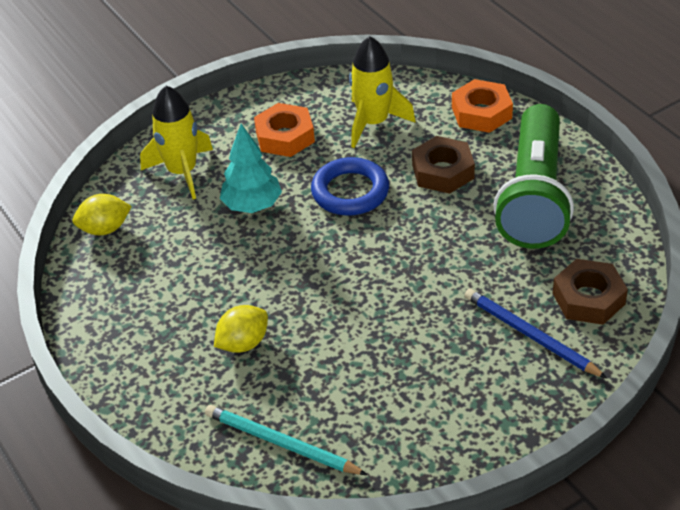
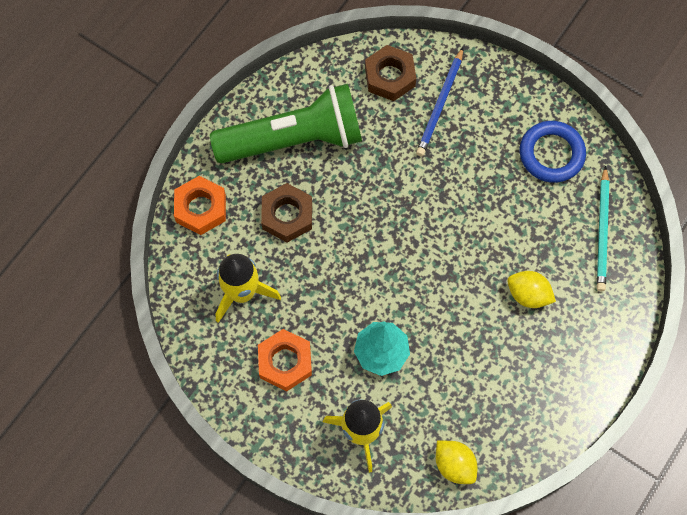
camera: 115 degrees left, 25 degrees up
(350, 192) = (337, 279): blue ring -> blue ring (551, 154)

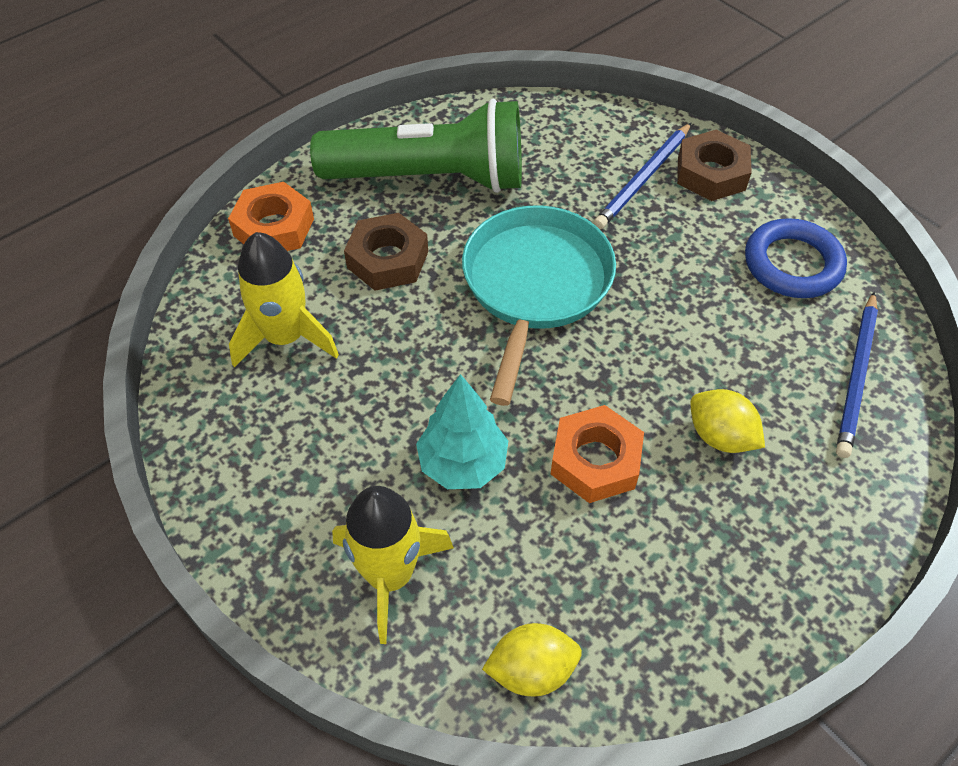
camera: 15 degrees right, 15 degrees down
(285, 362) = (309, 442): orange nut -> orange nut (595, 460)
(390, 77) = (583, 137): brown nut -> brown nut (711, 173)
(390, 213) = (535, 286): none -> turquoise pan
(454, 465) = (531, 670): yellow lemon -> yellow lemon turned 75 degrees counterclockwise
(602, 231) = (856, 376): turquoise pencil -> blue pencil

